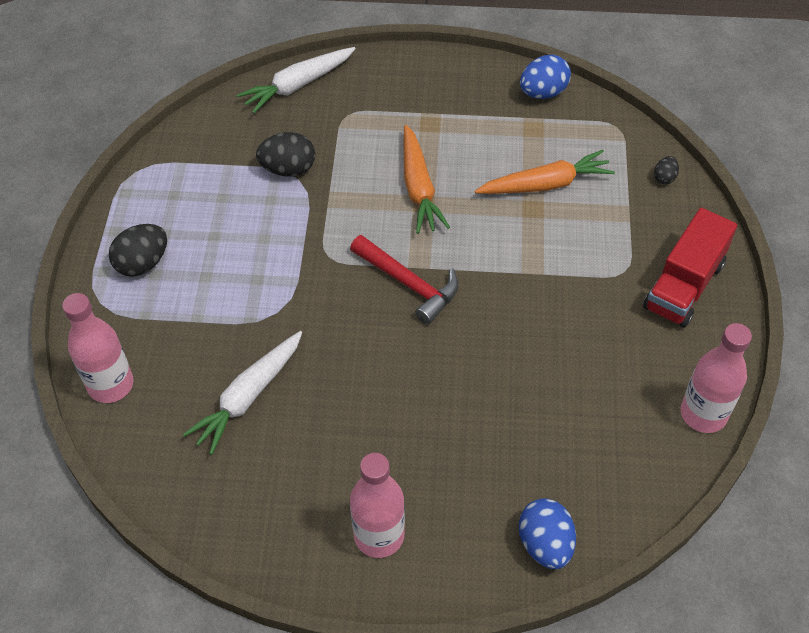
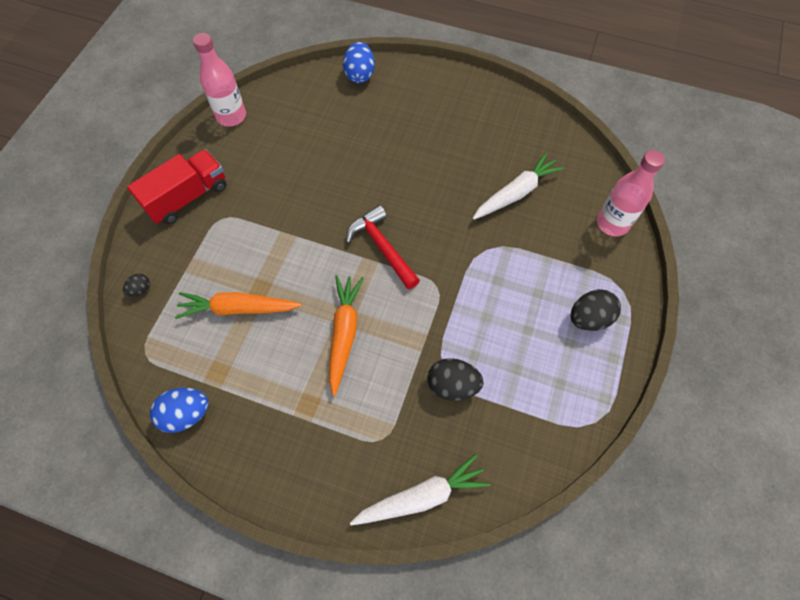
camera: 165 degrees left, 10 degrees up
(379, 535) = (451, 98): pink bottle -> none

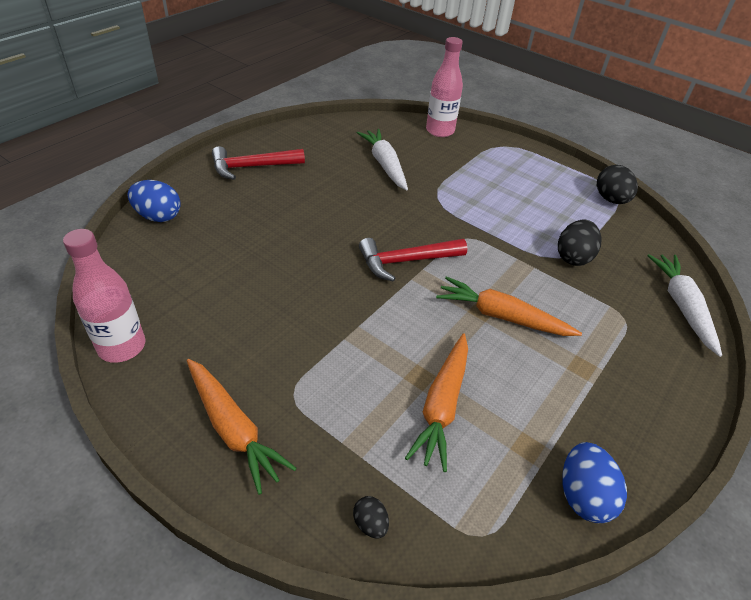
camera: 75 degrees left, 20 degrees down
(187, 197) = (233, 428): red truck -> orange carrot
(453, 101) = (252, 167): none -> red hammer
(589, 318) = (523, 168): black egg -> black egg (610, 200)

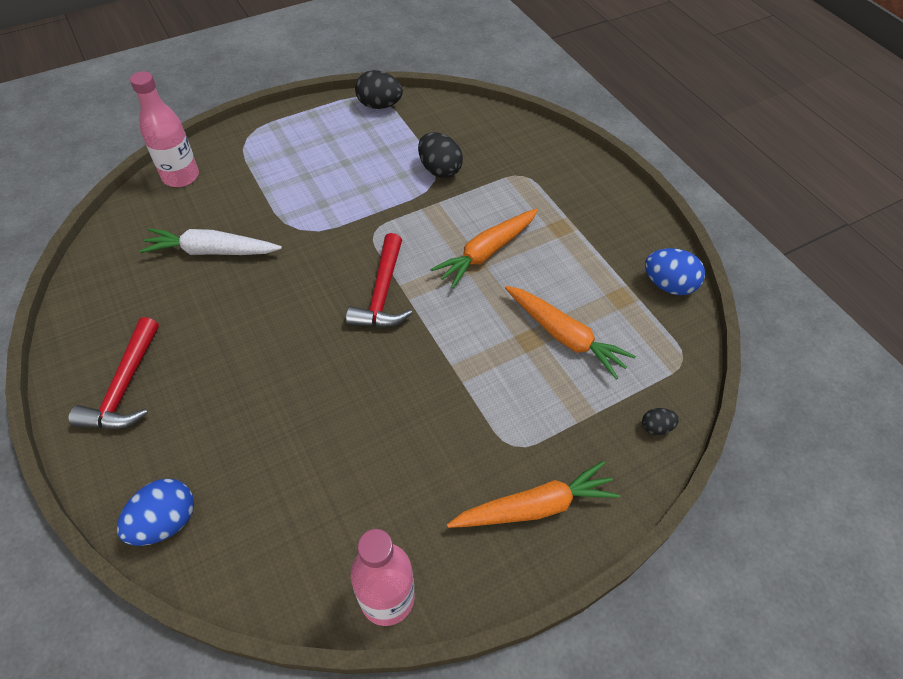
camera: 65 degrees left, 10 degrees up
(682, 306) = (525, 135): white carrot -> none

